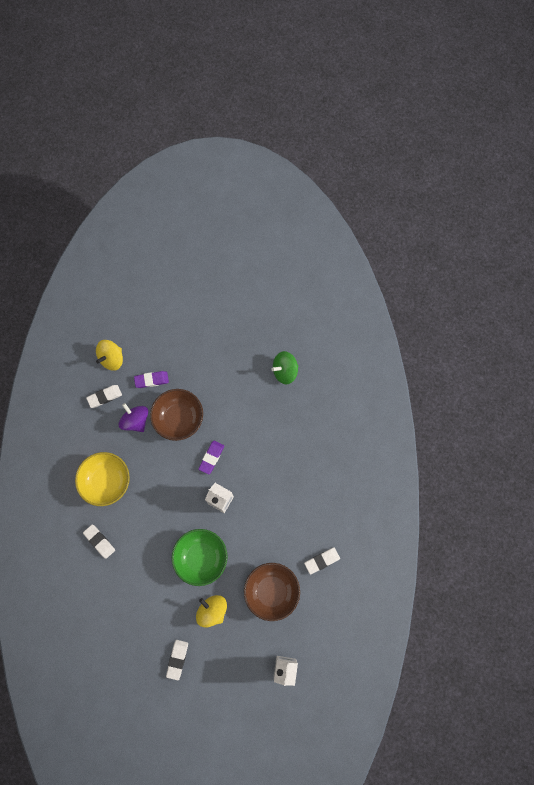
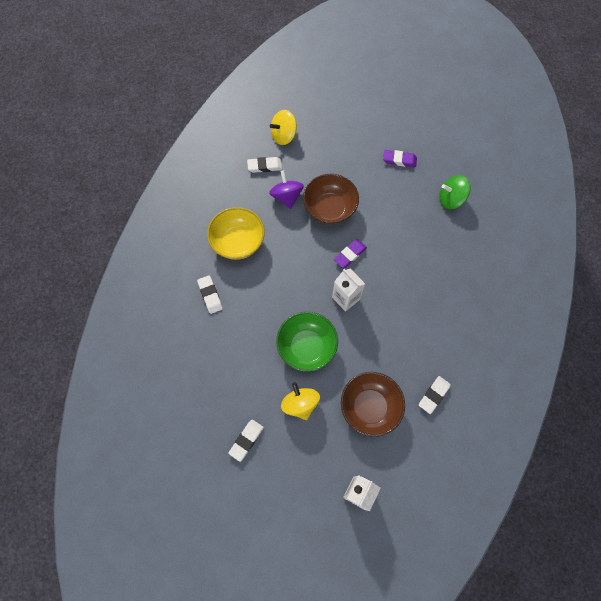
camera: 20 degrees right, 5 degrees down
(151, 380) = (315, 166): purple eraser -> purple eraser (399, 160)
(322, 561) = (434, 395): white eraser -> white eraser turned 45 degrees counterclockwise

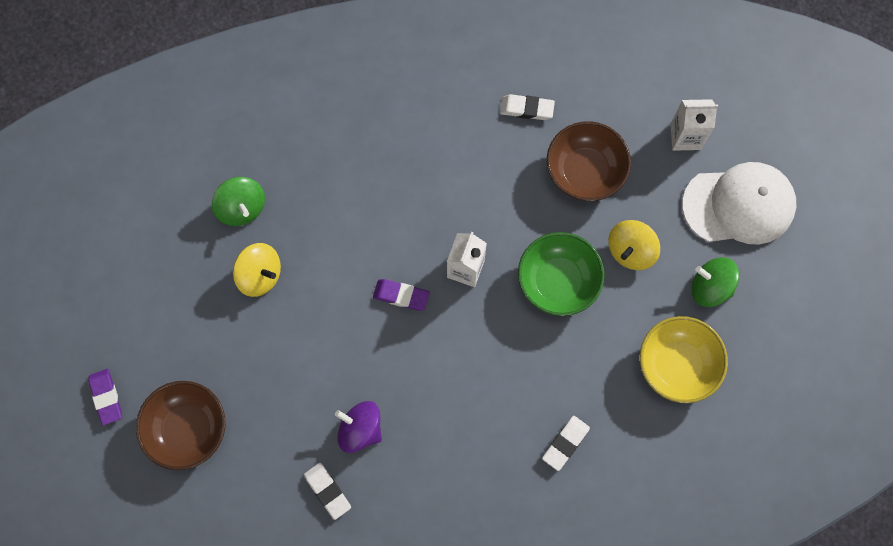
camera: 120 degrees left, 5 degrees up
(238, 242) = (469, 454): yellow bowl -> yellow bowl (677, 365)
(246, 440) = (710, 287): white eraser -> green spinning top
(284, 136) = (258, 494): yellow spinning top -> yellow spinning top (260, 275)
(286, 197) = (360, 429): purple spinning top -> purple spinning top turned 75 degrees clockwise
(289, 498) = (739, 205): none -> white cap
(329, 208) = (346, 359): brown bowl -> brown bowl (187, 429)
(399, 160) = (213, 305): purple eraser -> purple eraser (106, 397)

